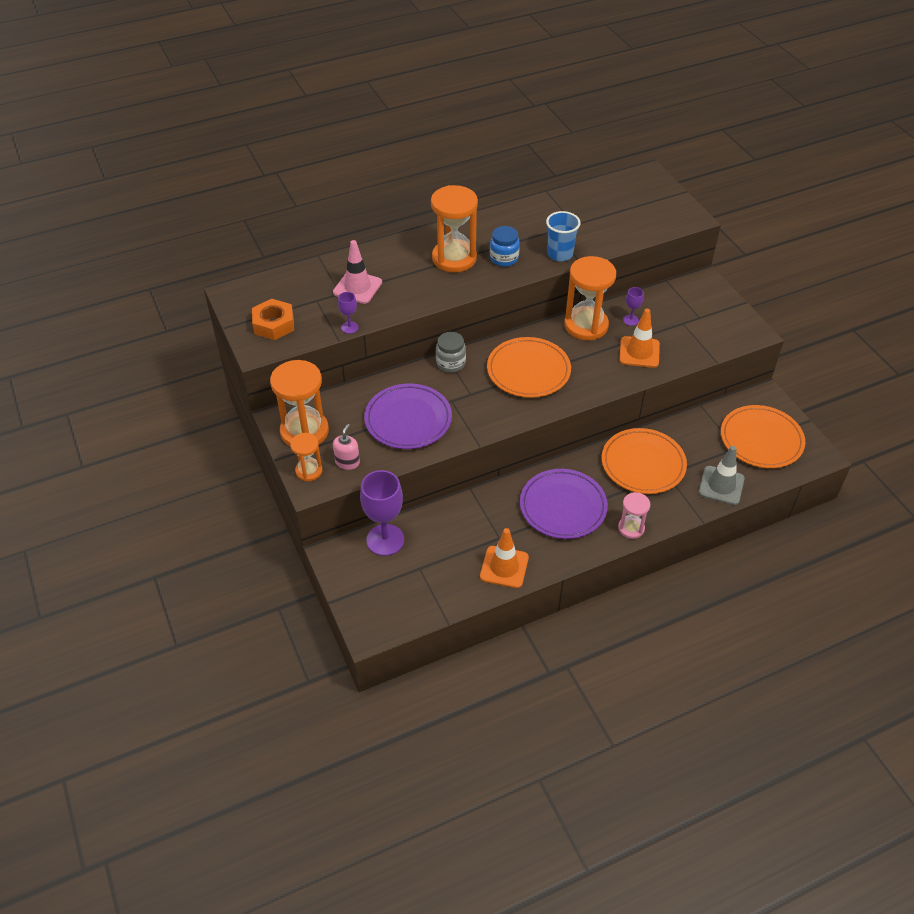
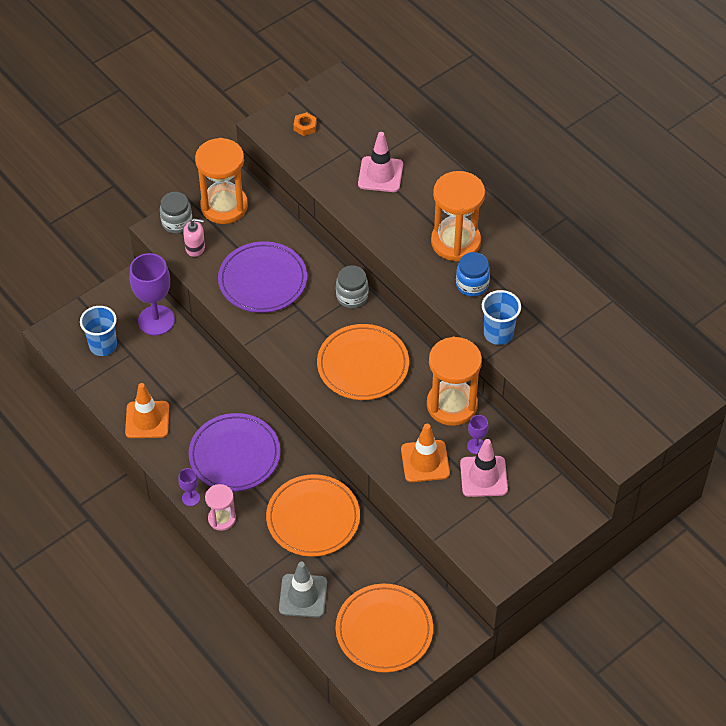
camera: 75 degrees right, 5 degrees up
(274, 324) = (305, 126): orange nut -> orange nut, size x0.55
(309, 471) = (177, 223): orange hourglass -> grey jar
(349, 327) = (319, 184): purple goblet -> purple goblet (191, 498)
(400, 590) = (103, 345): none -> blue cup
(661, 322) = (483, 476): none -> pink traffic cone

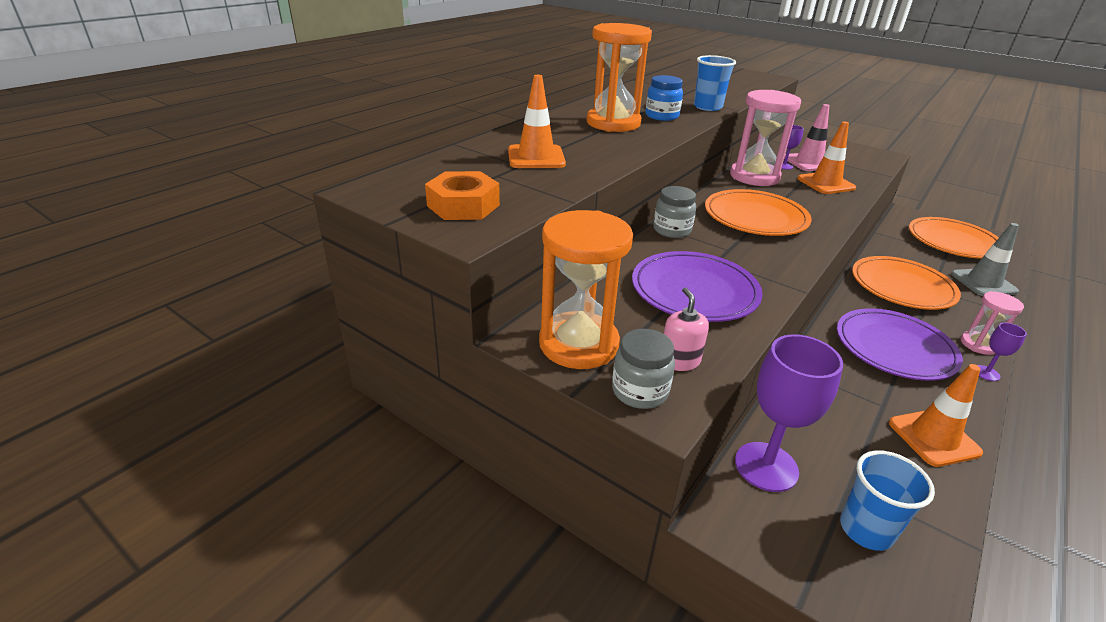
camera: 105 degrees left, 20 degrees down
(305, 126) = (463, 205): orange nut -> orange nut, size x1.83
(380, 174) = (536, 157): pink traffic cone -> orange traffic cone
(452, 405) = (754, 176): orange hourglass -> pink hourglass

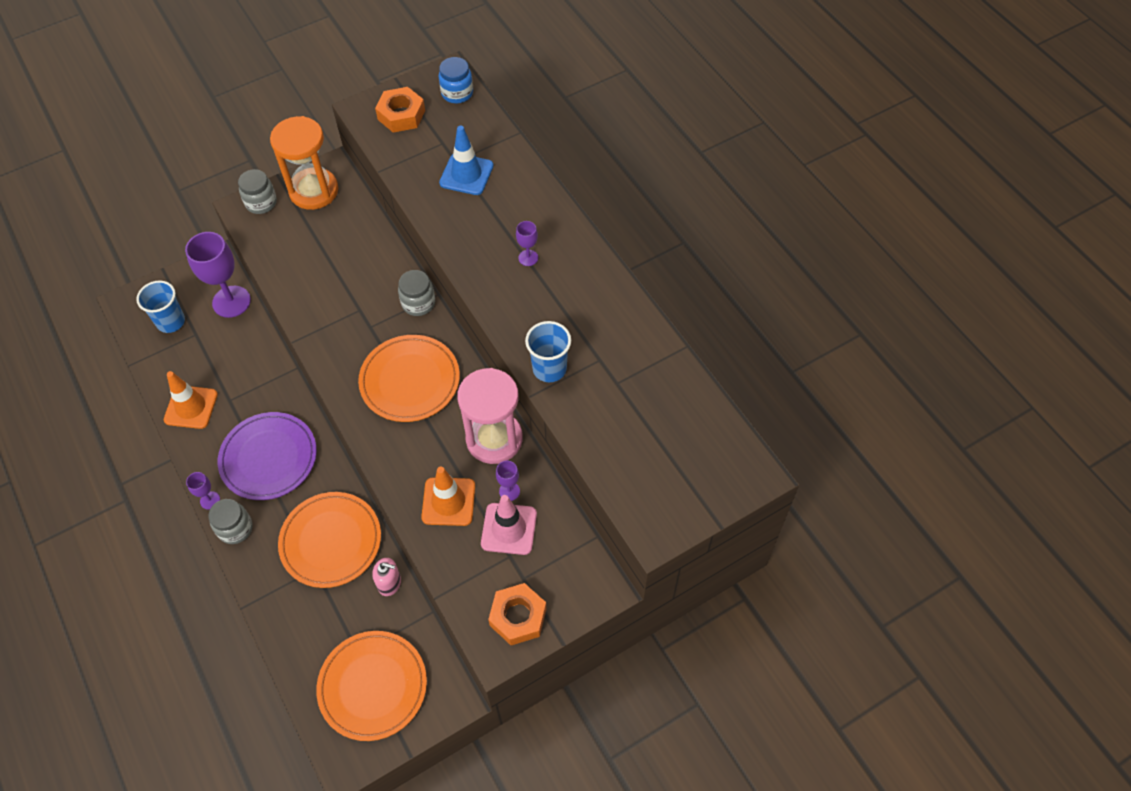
camera: 115 degrees right, 25 degrees up
(536, 157) = (466, 174): orange traffic cone -> blue traffic cone
(613, 123) = (528, 258): orange hourglass -> purple goblet
(661, 116) = (534, 308): blue jar -> blue jar (457, 93)
(679, 361) = (272, 231): pink soap dispenser -> pink soap dispenser (389, 583)
(694, 291) = (330, 274): purple plate -> none
(855, 152) = (518, 617): none -> orange nut
(978, 344) = (235, 528): pink hourglass -> grey jar
(983, 283) = (296, 631): grey traffic cone -> none

